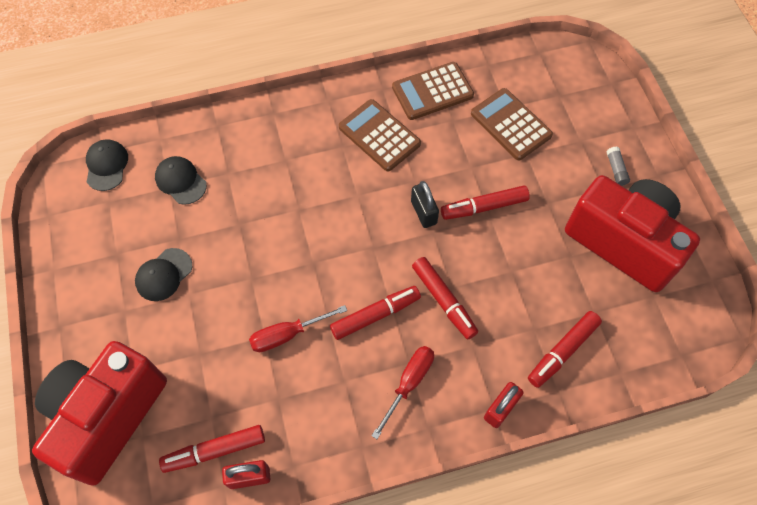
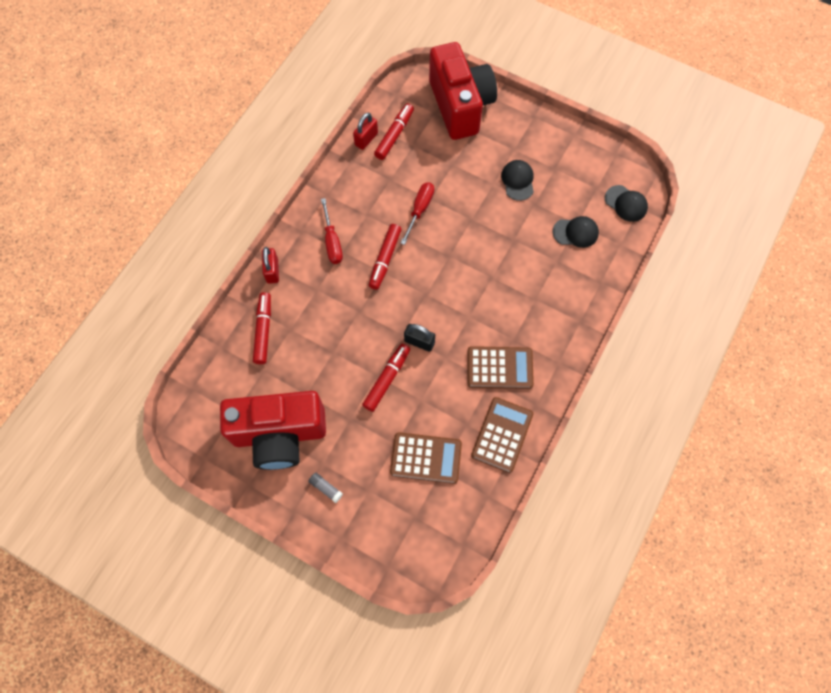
camera: 135 degrees right, 5 degrees up
(444, 301) = (355, 300): red marker -> none

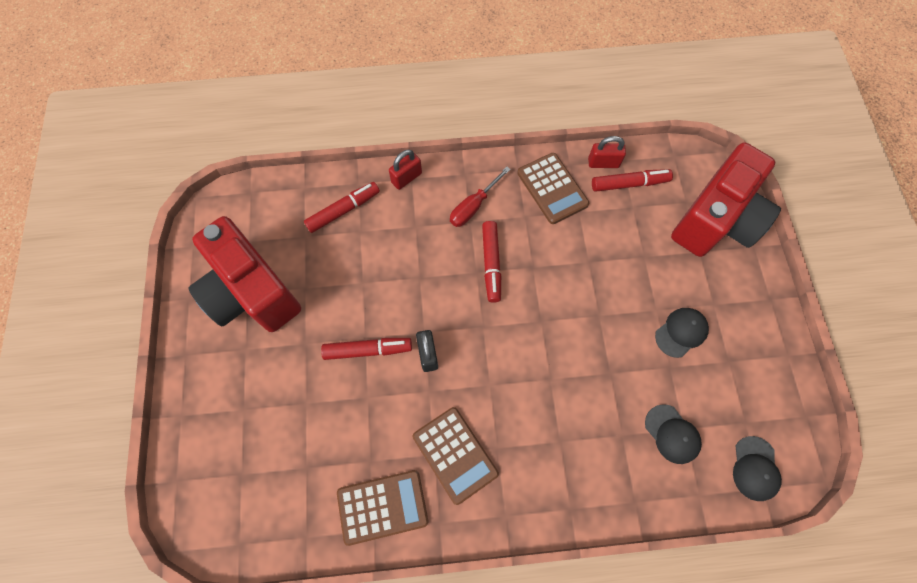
camera: 55 degrees right, 0 degrees up
(326, 488) = (223, 368): grey glue stick -> none
(385, 259) = (491, 264): red marker -> red marker turned 75 degrees counterclockwise
(420, 210) = (569, 260): red screwdriver -> none
(426, 458) = (309, 443): brown calculator -> brown calculator (552, 188)

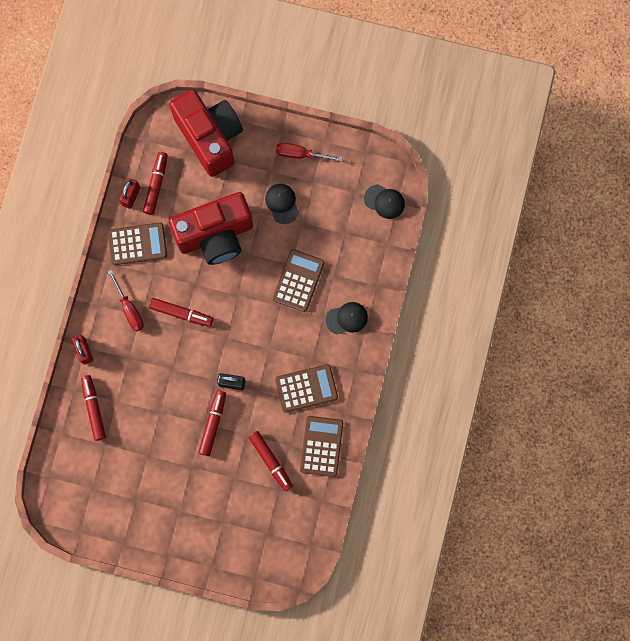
camera: 70 degrees left, 10 degrees up
(251, 292) = (136, 496): red camera -> red camera (215, 235)
(341, 443) = (271, 461): none -> red marker
(593, 390) = (298, 280): none -> brown calculator
(672, 434) = (345, 242): black cap -> black cap (347, 318)
(755, 332) = (300, 154): none -> red screwdriver

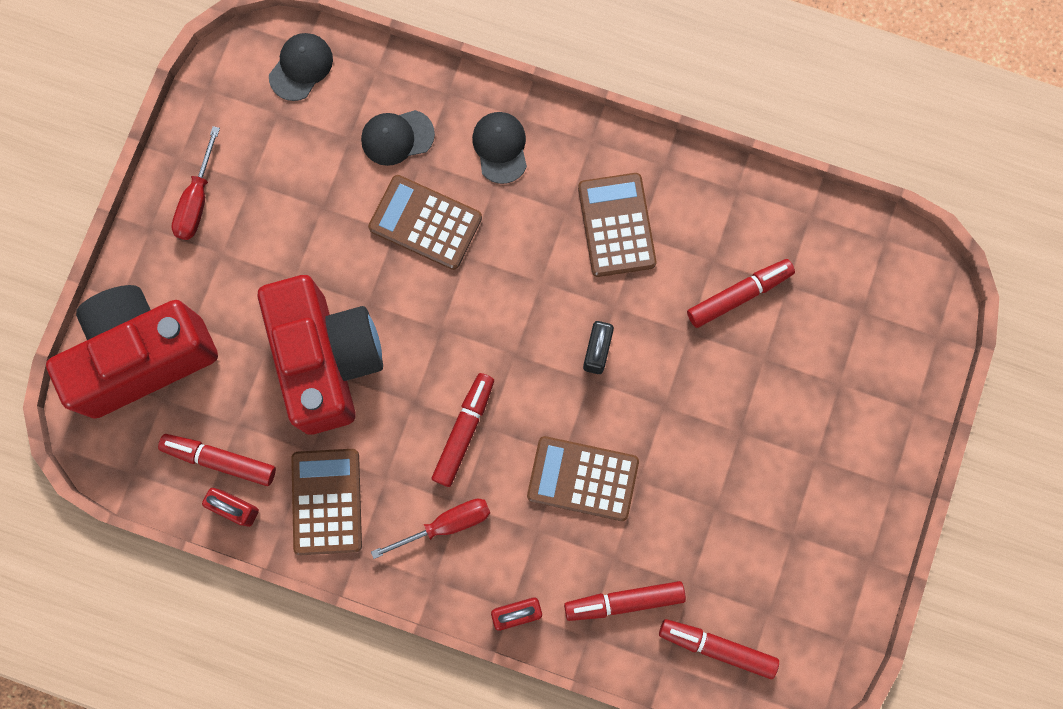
camera: 85 degrees left, 0 degrees up
(213, 424) = (667, 389): red marker -> red marker (717, 647)
(282, 203) = (283, 239): black cap -> black cap (397, 137)
(321, 446) = (718, 208): brown calculator -> brown calculator (582, 478)

